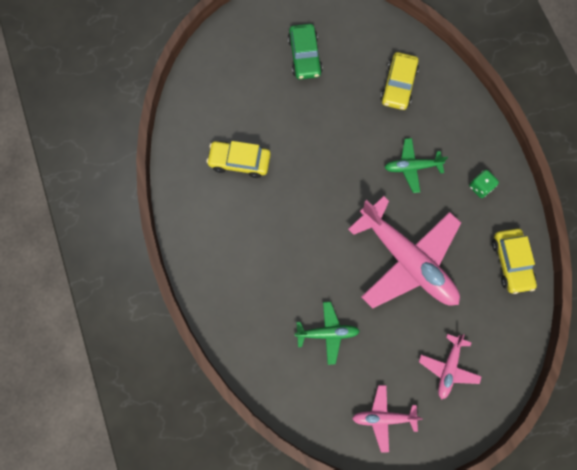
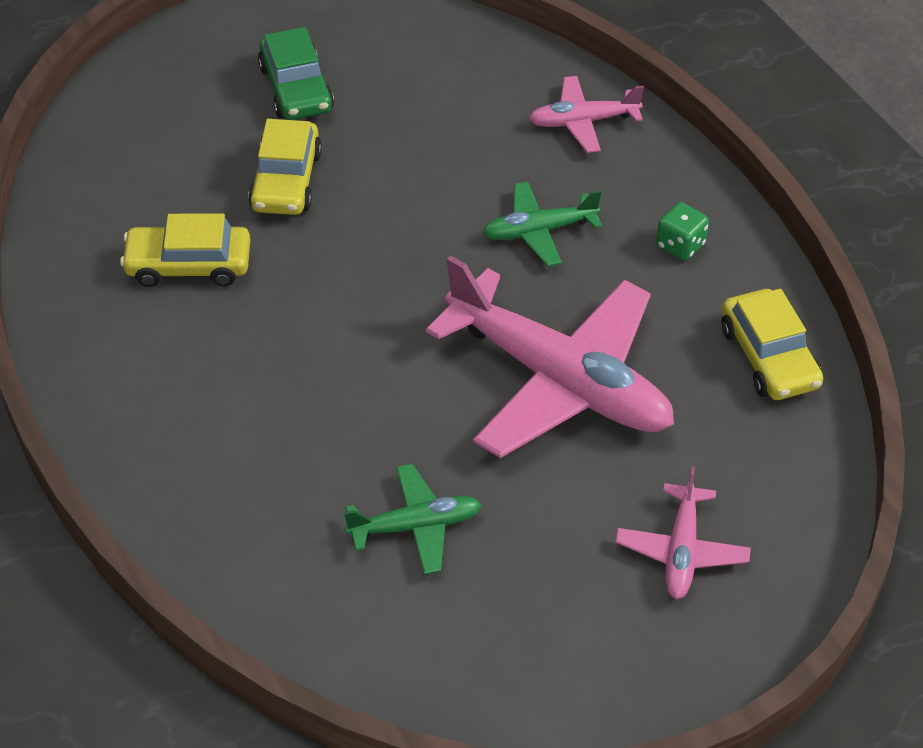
camera: 10 degrees left, 25 degrees down
(383, 417) = (562, 659): pink plane -> pink plane (582, 122)
(398, 85) = (487, 111): yellow car -> yellow car (286, 181)

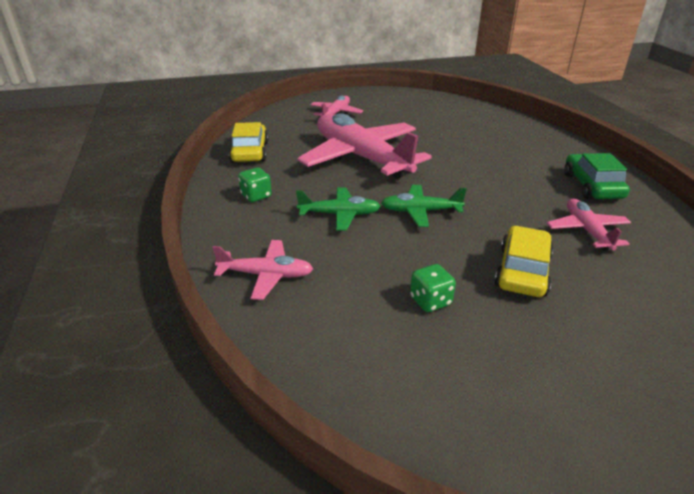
camera: 165 degrees left, 15 degrees down
(188, 265) = (587, 230): yellow car -> pink plane
(296, 88) = (522, 352): green car -> green car (592, 186)
(390, 124) = (430, 301): none -> green dice
(416, 526) = (445, 129): green plane -> green plane (420, 211)

